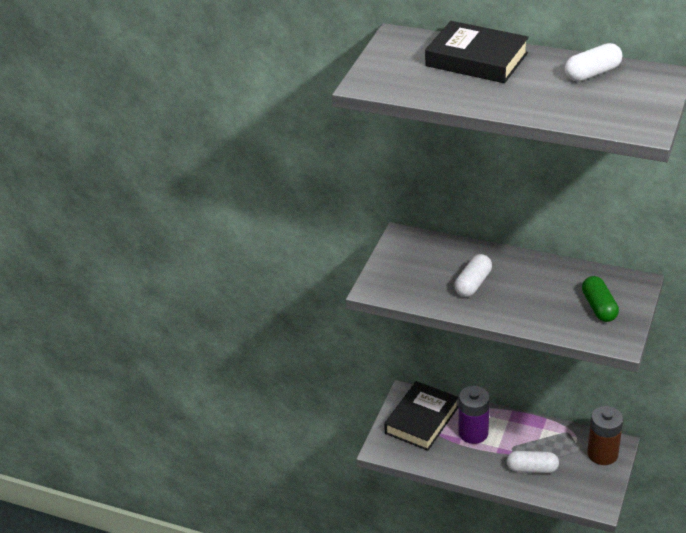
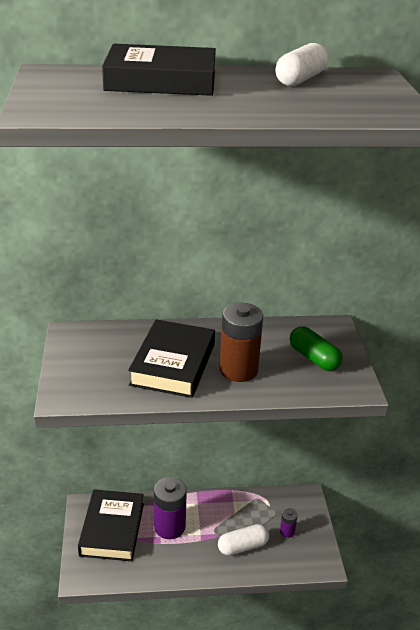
camera: 30 degrees left, 5 degrees down
(473, 283) = (173, 364): white capsule -> black book
(580, 469) = (287, 531): none -> purple battery
(602, 454) = (298, 509): brown battery -> brown battery (238, 370)

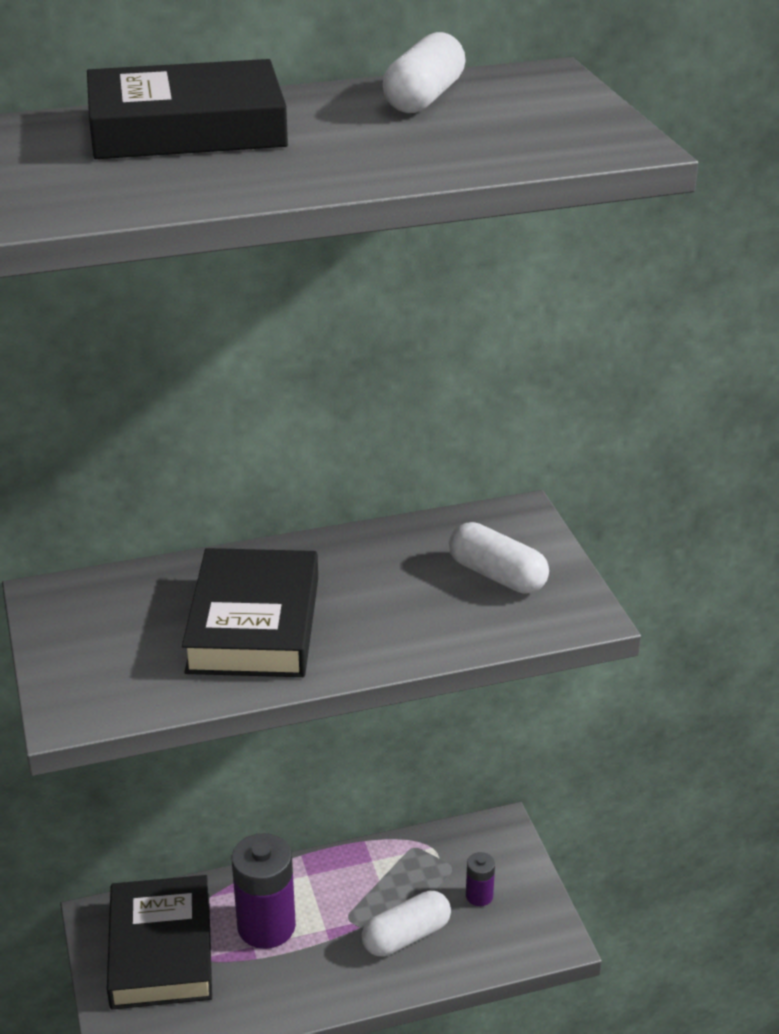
camera: 10 degrees left, 0 degrees up
(238, 370) = (372, 616): brown battery -> none
(314, 358) = (497, 575): green capsule -> white capsule

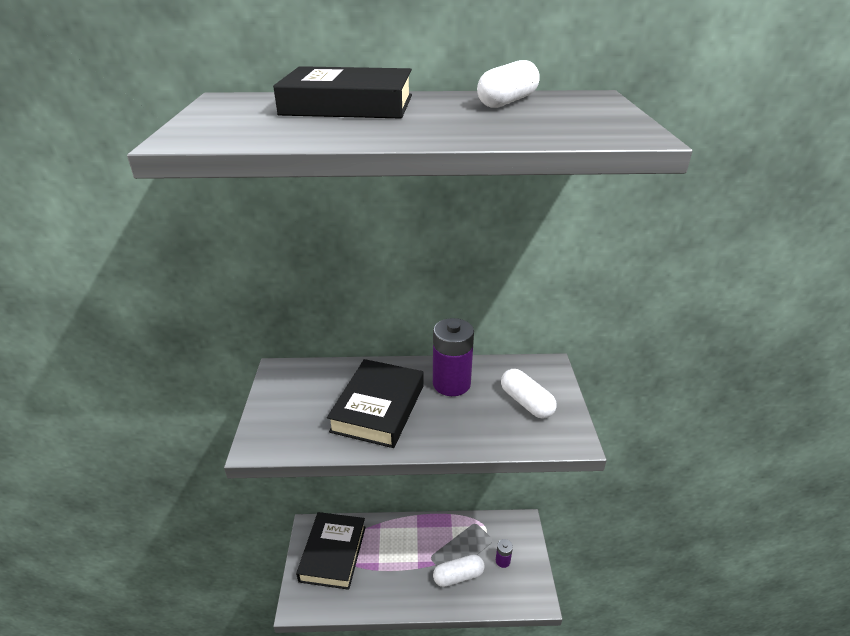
camera: 15 degrees right, 0 degrees up
(266, 926) = (388, 552): purple battery -> purple battery (451, 384)

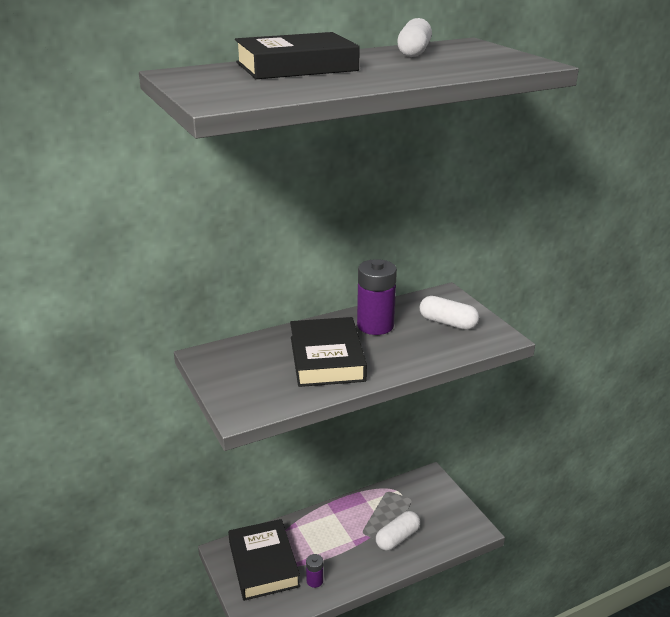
camera: 25 degrees left, 5 degrees down
(502, 561) = (430, 512): purple battery -> purple battery (314, 581)

